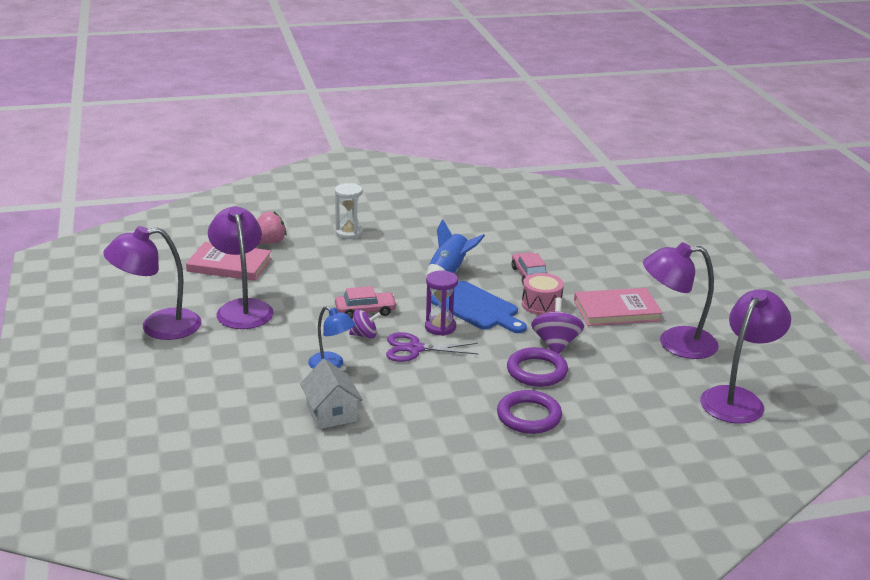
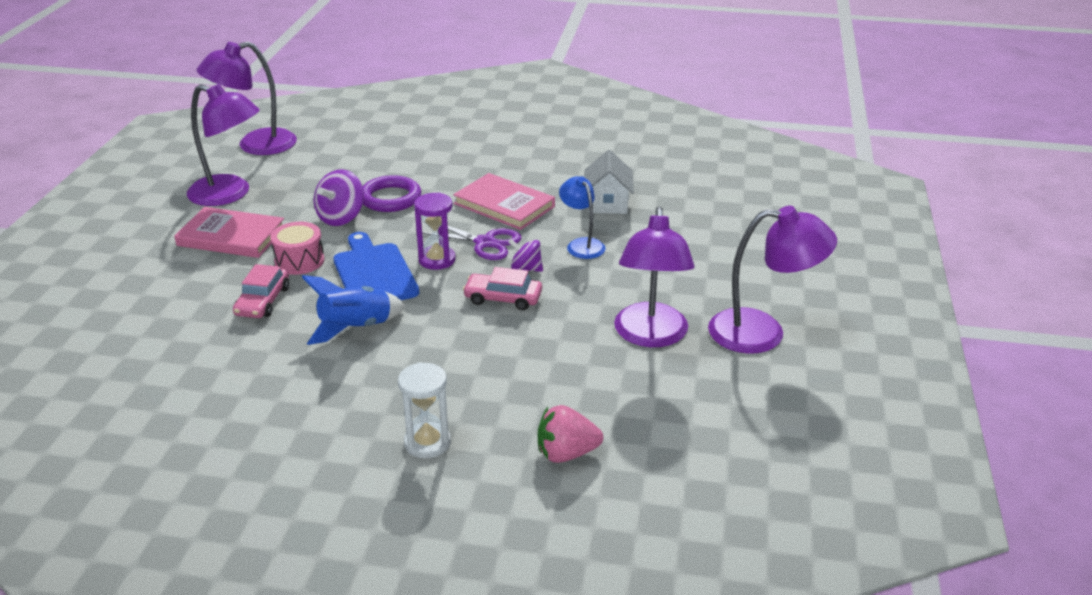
camera: 155 degrees left, 5 degrees up
(229, 265) = (644, 418): pink book -> pink book (504, 205)
(529, 416) = (440, 168): purple ring -> none

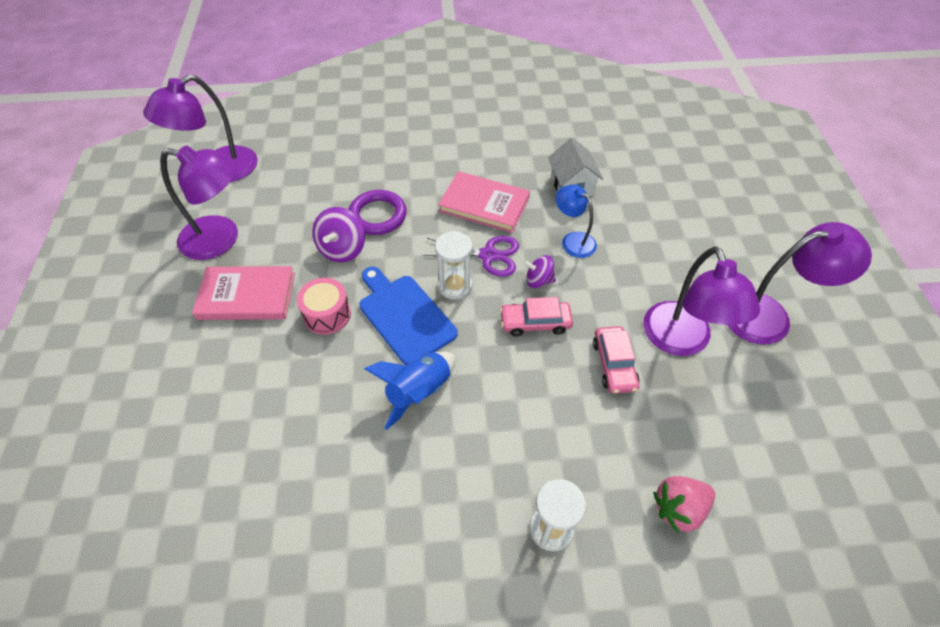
camera: 15 degrees left, 20 degrees up
(263, 301) = (314, 376): pink car -> pink car (614, 364)
(437, 260) = (454, 286): purple hourglass -> white hourglass

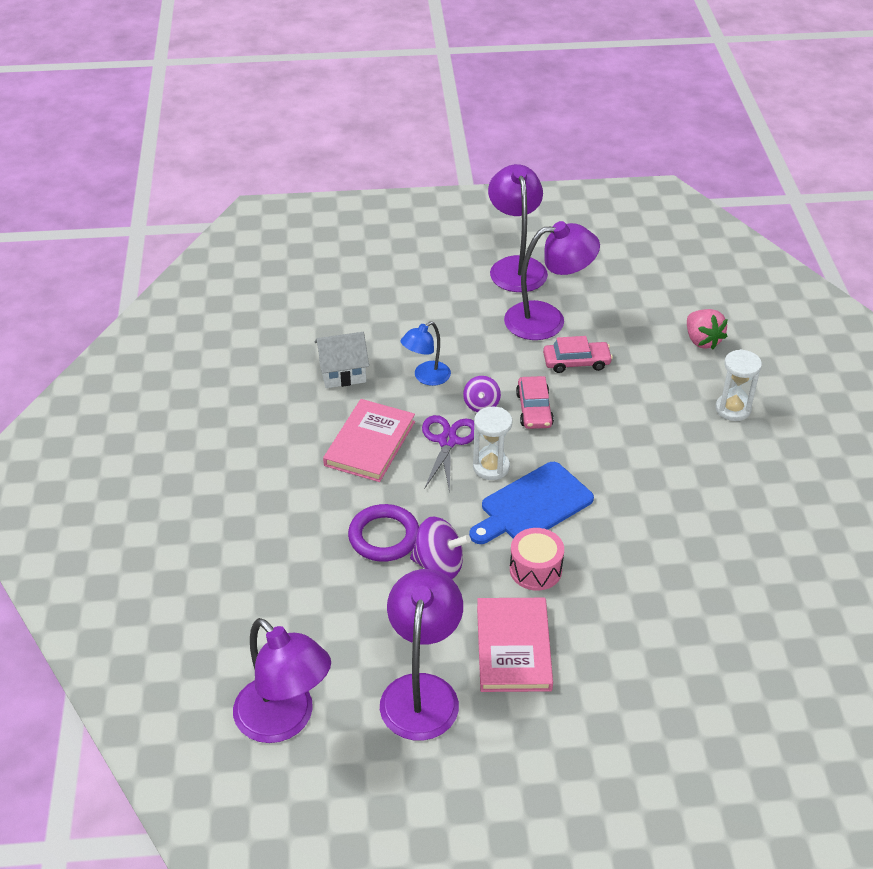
camera: 90 degrees left, 10 degrees down
(419, 392) = (622, 491): blue rocket -> none

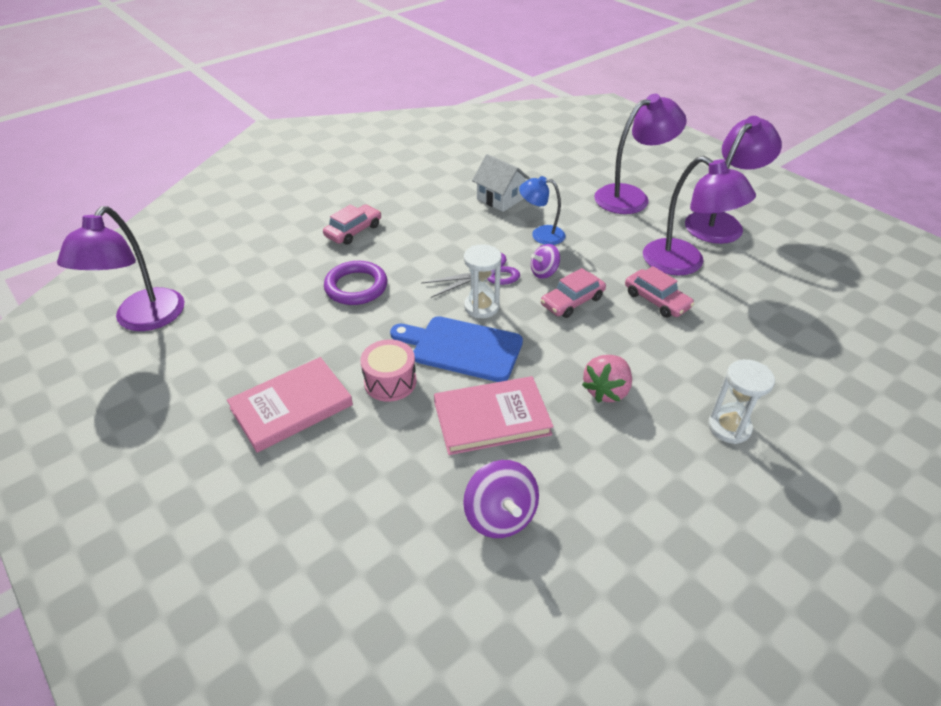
camera: 55 degrees right, 0 degrees up
(288, 500) = (353, 231): none -> pink car
(370, 443) = (443, 240): pink book -> pink book (492, 418)
(422, 691) = (210, 375): purple lamp -> purple lamp (631, 197)
(439, 565) = (350, 326): purple spinning top -> purple spinning top (500, 516)
(702, 340) = (791, 365): pink strawberry -> pink strawberry (606, 391)

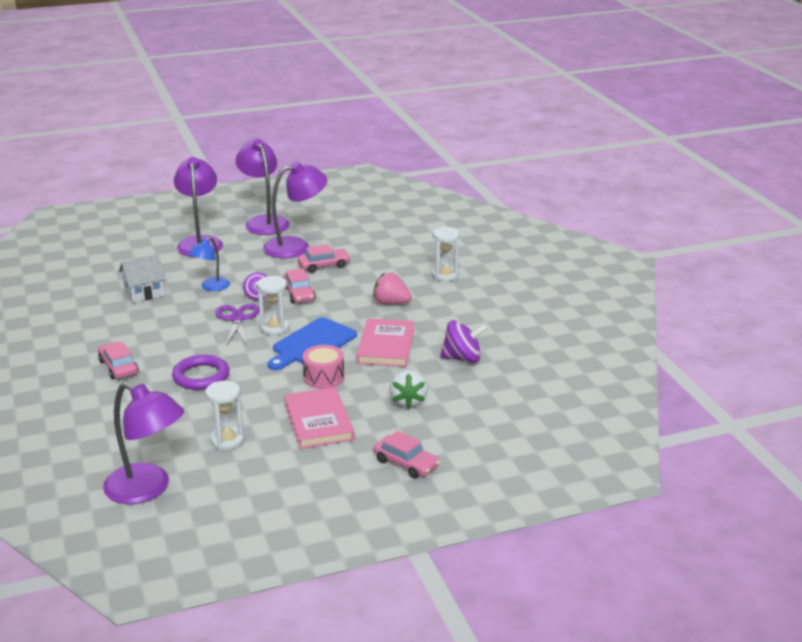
camera: 70 degrees left, 15 degrees down
(211, 523) = (406, 463): none -> pink car
(237, 345) = (227, 440): none -> white hourglass
(361, 483) = (408, 401): none -> white strawberry
(606, 391) = (391, 303): pink strawberry -> pink strawberry turned 150 degrees clockwise

